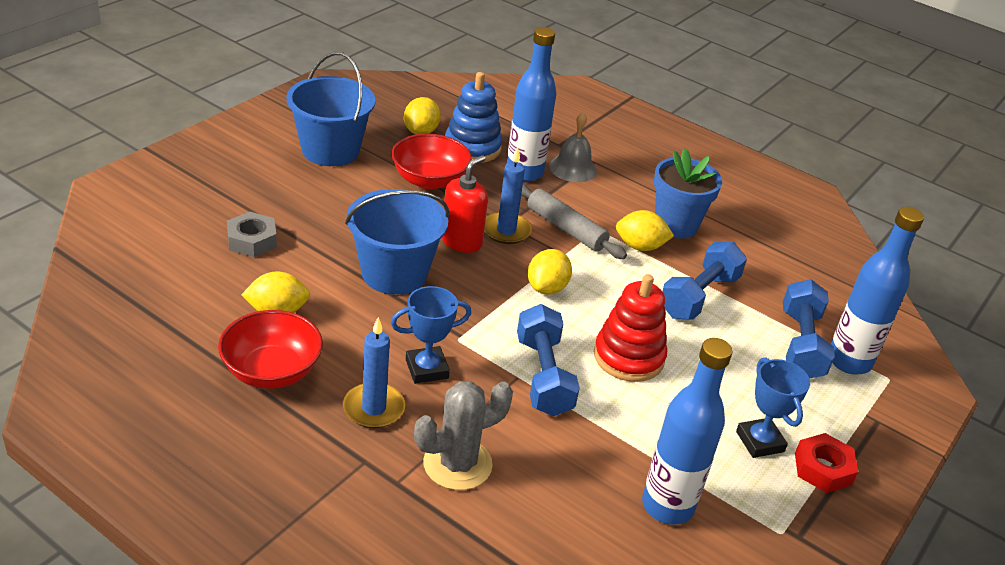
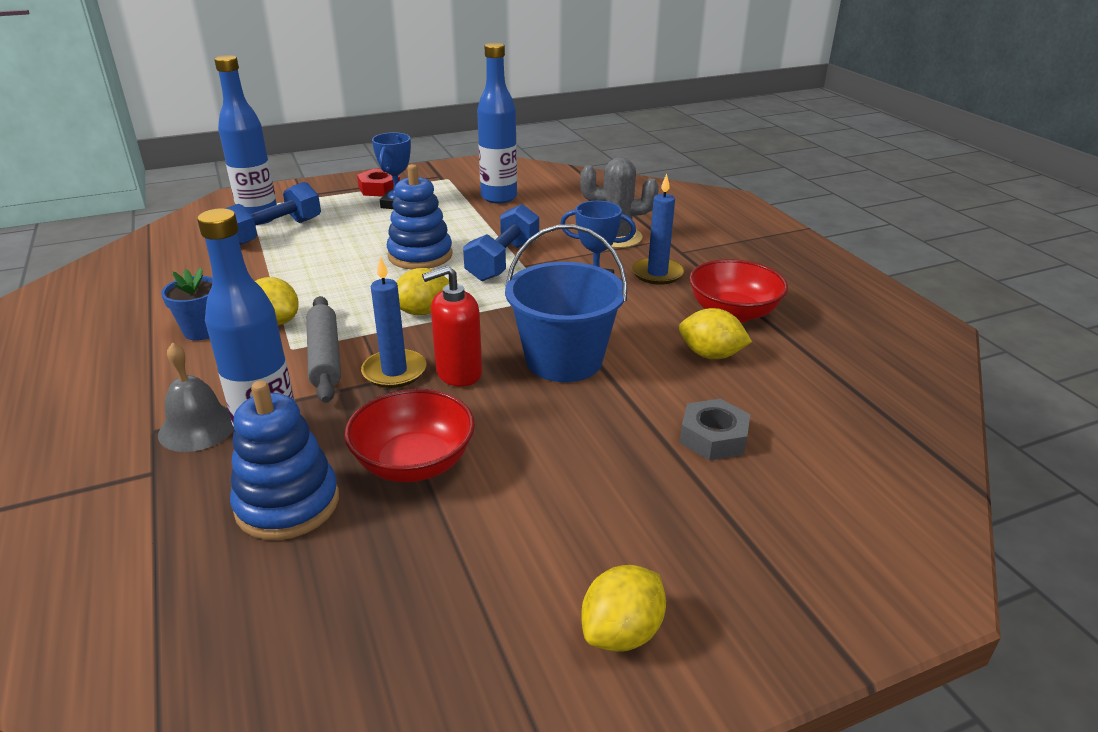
camera: 145 degrees left, 5 degrees down
(330, 150) = (520, 566): blue bucket -> none
(421, 132) = (332, 564): yellow lemon -> yellow lemon (622, 632)
(628, 357) = (420, 255): red stacking toy -> blue stacking toy
(676, 225) = (202, 331): blue flower pot -> blue flower pot, size x0.66
(699, 296) = (294, 274): blue dumbbell -> none

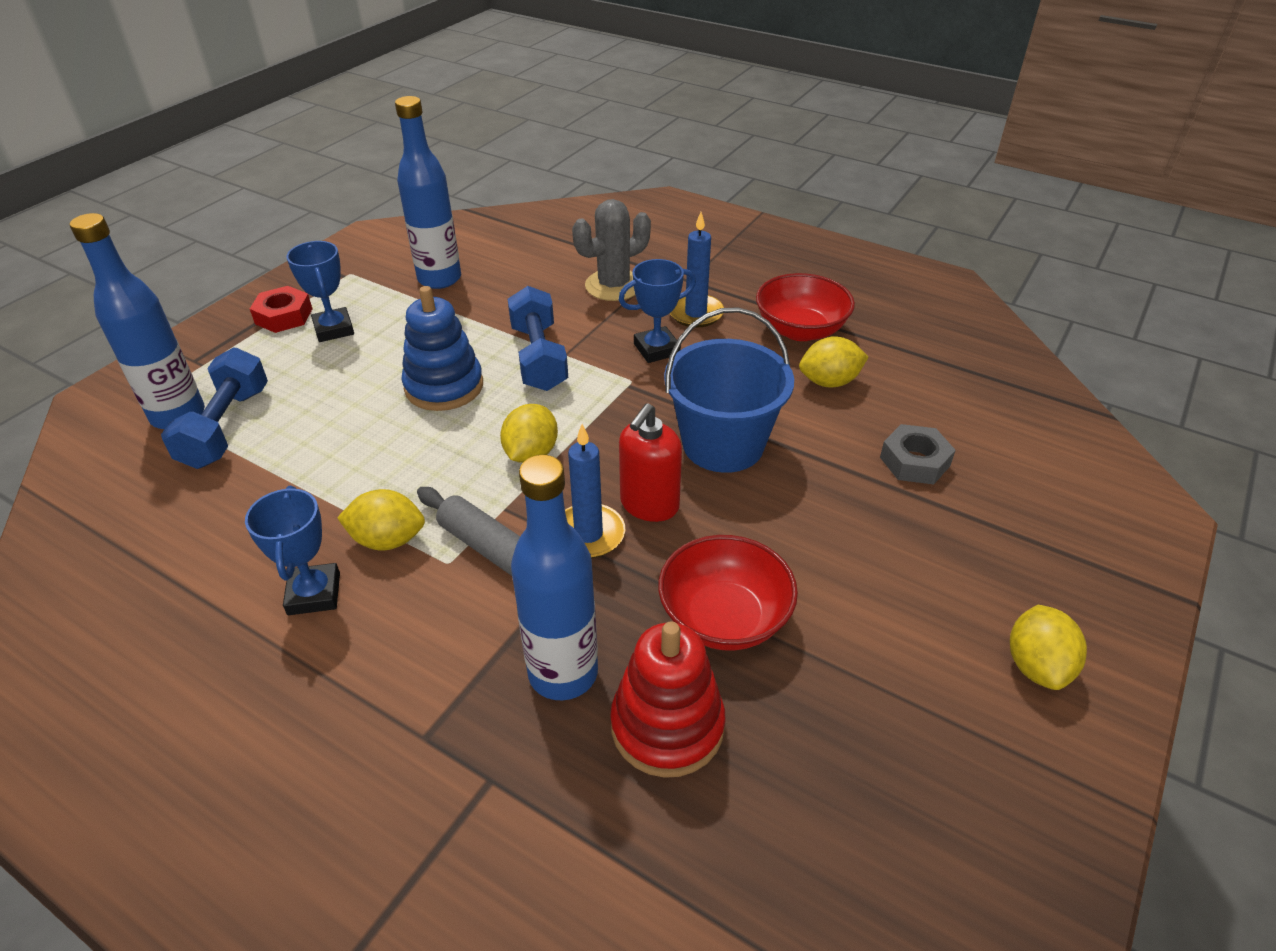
camera: 35 degrees left, 10 degrees up
(198, 427) = (470, 704): grey bell -> none
(202, 331) = (314, 594): blue flower pot -> blue trophy
(287, 504) = (667, 726): blue stacking toy -> red stacking toy

